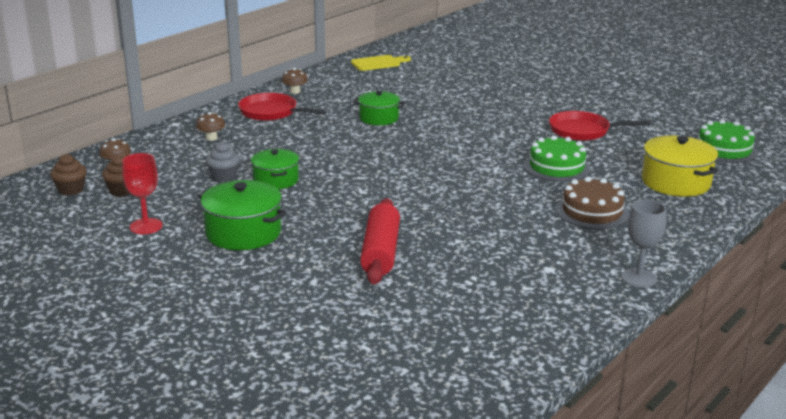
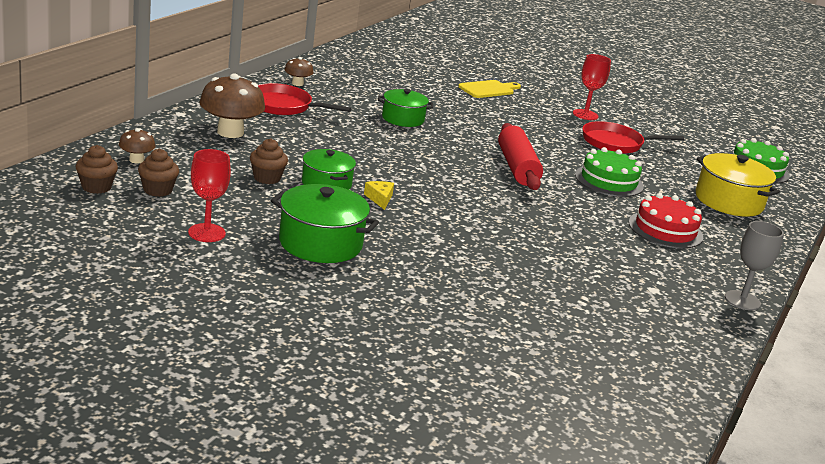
camera: 15 degrees left, 0 degrees up
(211, 138) = (230, 132): brown mushroom -> brown mushroom, size x1.96
(224, 177) = (267, 178): grey cupcake -> brown cupcake
(319, 191) = (380, 199): none -> yellow cheese
(378, 63) = (372, 57): yellow cutting board -> yellow cutting board (488, 89)
(380, 252) = (478, 268): red rolling pin -> red rolling pin (517, 167)
(565, 105) = (585, 115): none -> red goblet
(592, 212) = (665, 230): brown cake -> red cake

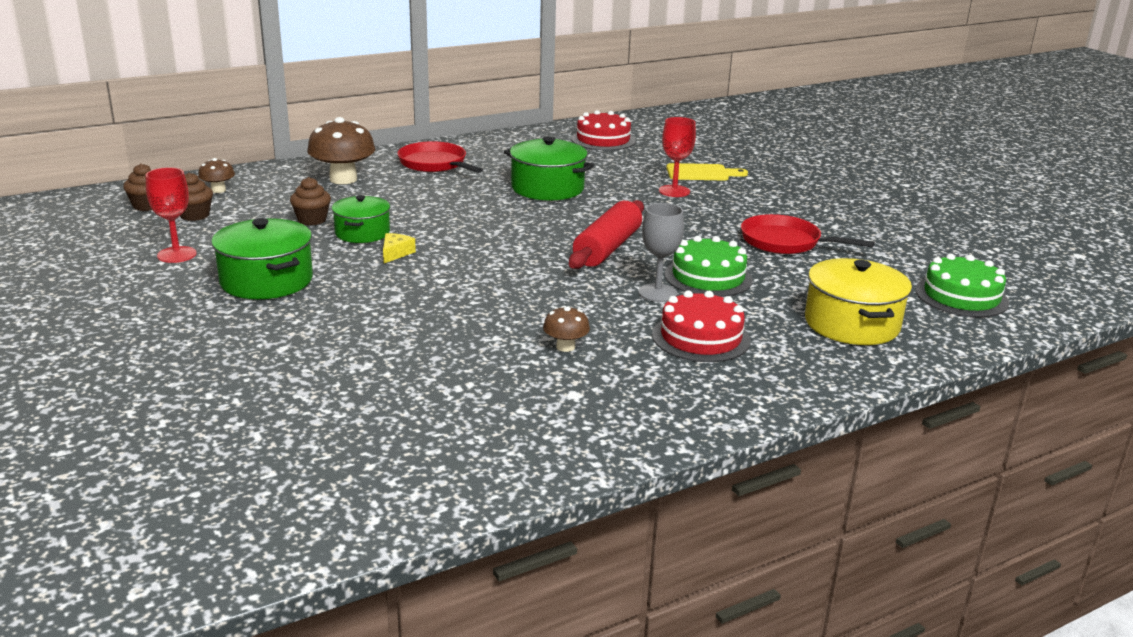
camera: 35 degrees right, 0 degrees up
(297, 83) = (483, 147): brown mushroom -> brown mushroom (565, 347)
(378, 65) = (603, 140): none -> red cake
(403, 119) = (547, 188): green pot -> green pot, size x1.50
(585, 115) = (791, 210): red goblet -> red goblet (674, 191)
(742, 300) = (681, 431): grey goblet -> grey goblet (657, 293)

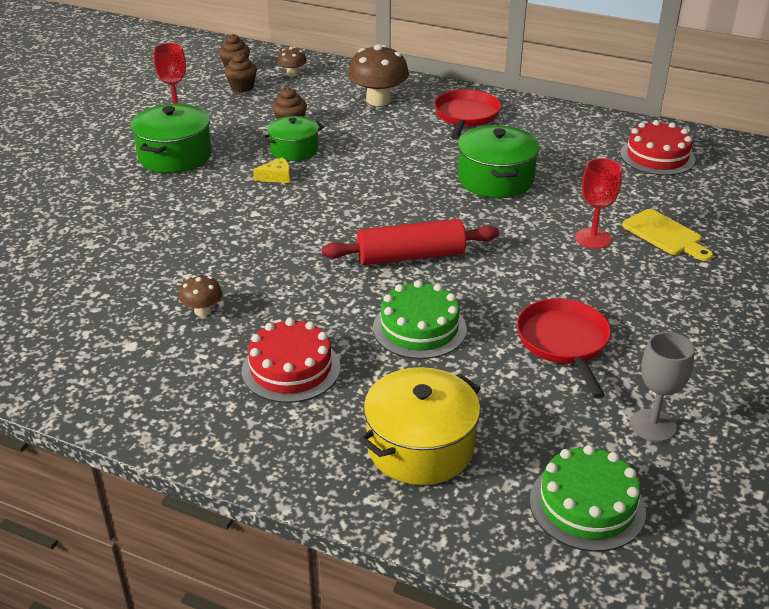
camera: 55 degrees right, 10 degrees up
(657, 293) = (352, 315): grey goblet -> grey goblet (653, 425)

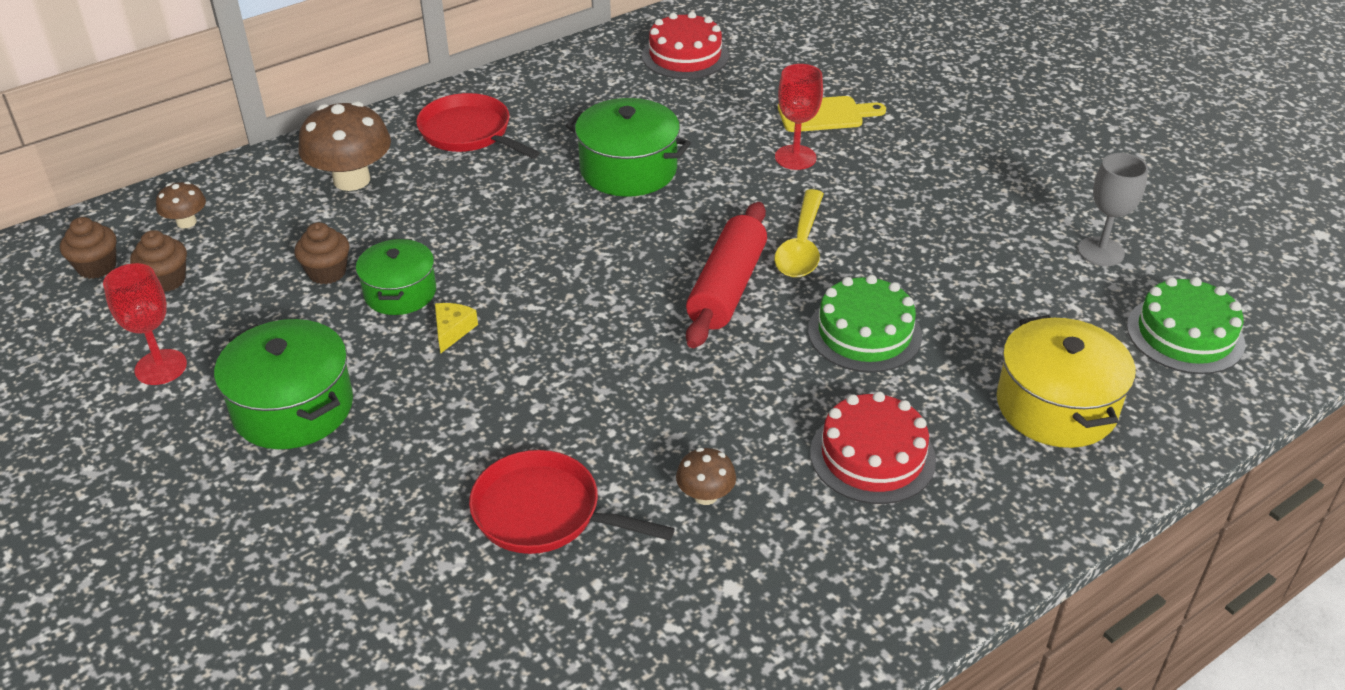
camera: 60 degrees left, 5 degrees up
(490, 272) = (801, 246): none -> yellow spoon
(564, 342) = (952, 249): red pan -> red pan (544, 513)

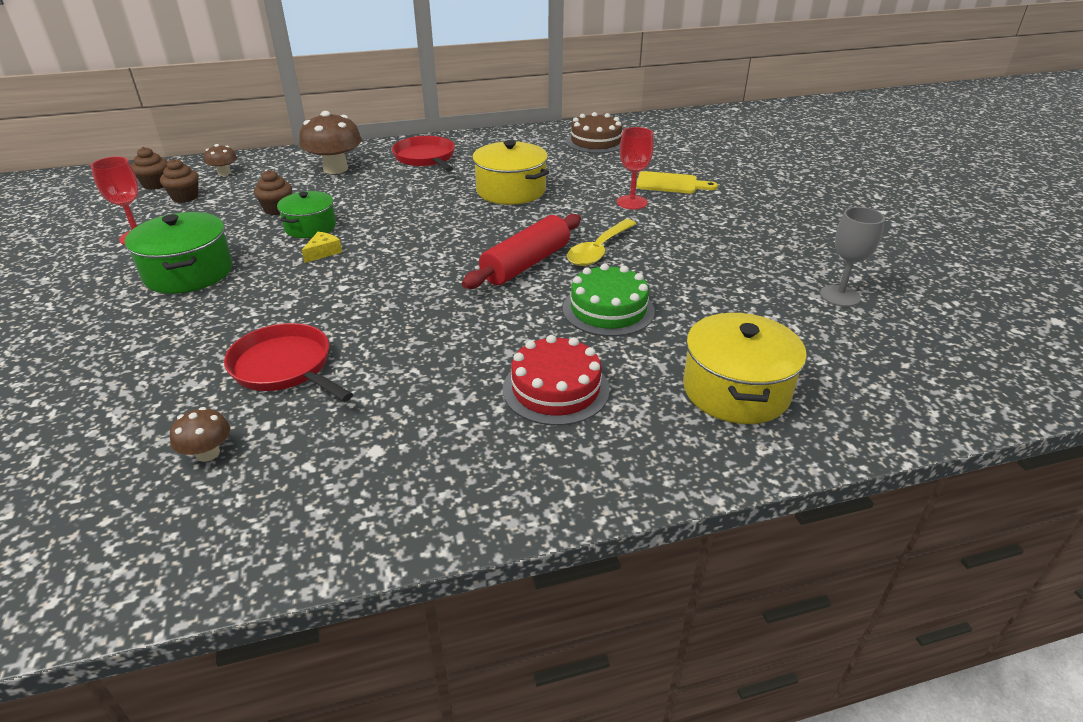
camera: 20 degrees right, 5 degrees down
(628, 169) = (511, 191): green pot -> yellow pot
(685, 56) = (596, 141): red cake -> brown cake
(705, 495) = (407, 384): brown mushroom -> brown mushroom (208, 453)
(1185, 334) = (886, 365): green cake -> none

